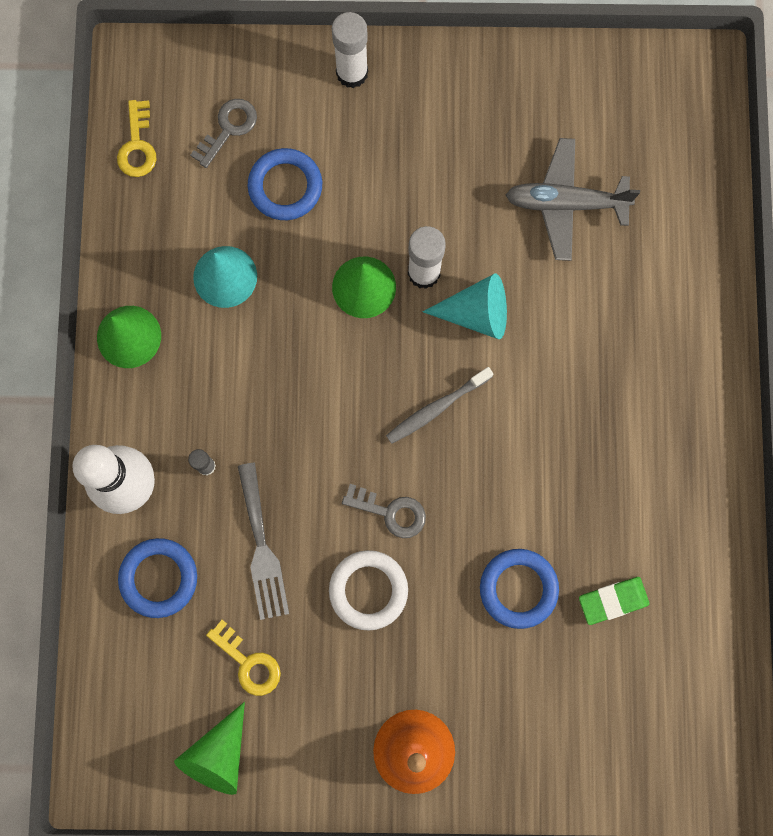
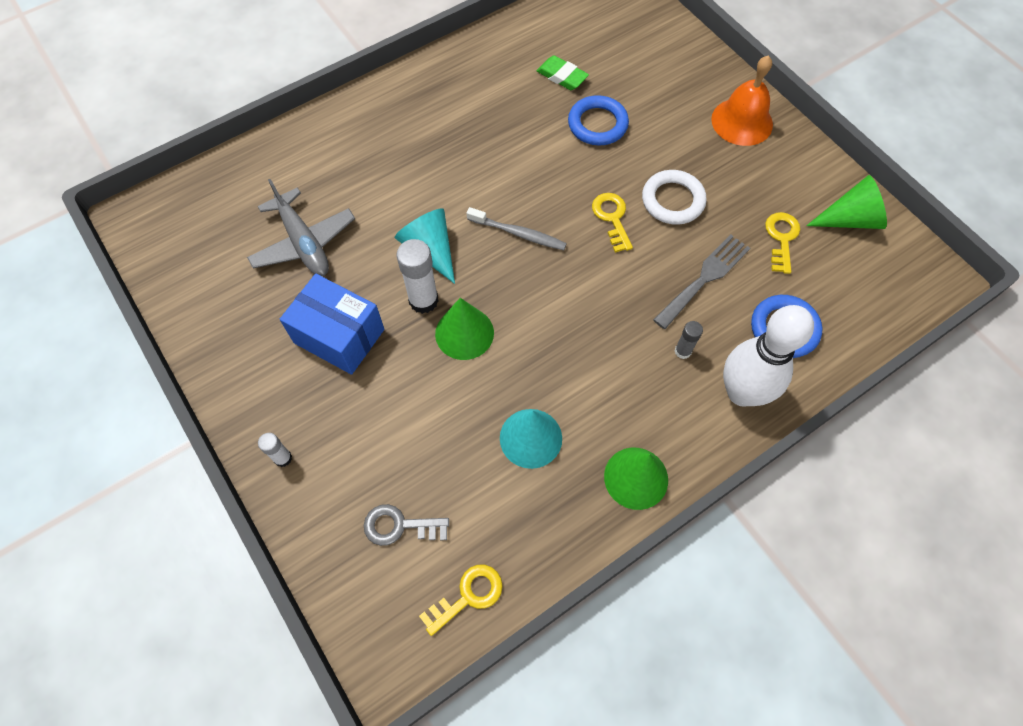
camera: 125 degrees left, 15 degrees down
(285, 186) = (421, 443): blue ring -> none
(352, 73) = (283, 458): white glue stick -> white glue stick, size x0.55
(390, 512) = (612, 218): grey key -> yellow key
(438, 179) = (339, 336): none -> blue box

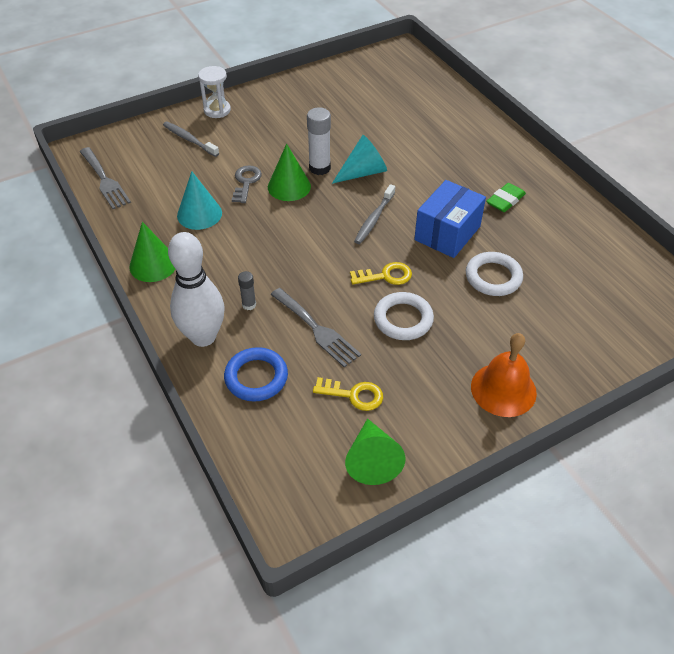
camera: 95 degrees right, 15 degrees down
(283, 458) = (217, 110): white glue stick -> white hourglass
(304, 242) = (375, 115): grey plane -> none
(339, 336) = (297, 131): blue box -> blue box (447, 233)
(361, 486) = (189, 140): none -> grey toothbrush
(399, 526) = (159, 154): grey key -> grey key (246, 182)
(468, 596) = (105, 180): yellow key -> grey fork
(562, 76) = (551, 258): green eraser -> green eraser (505, 200)
(597, 124) = (493, 277): blue ring -> white ring

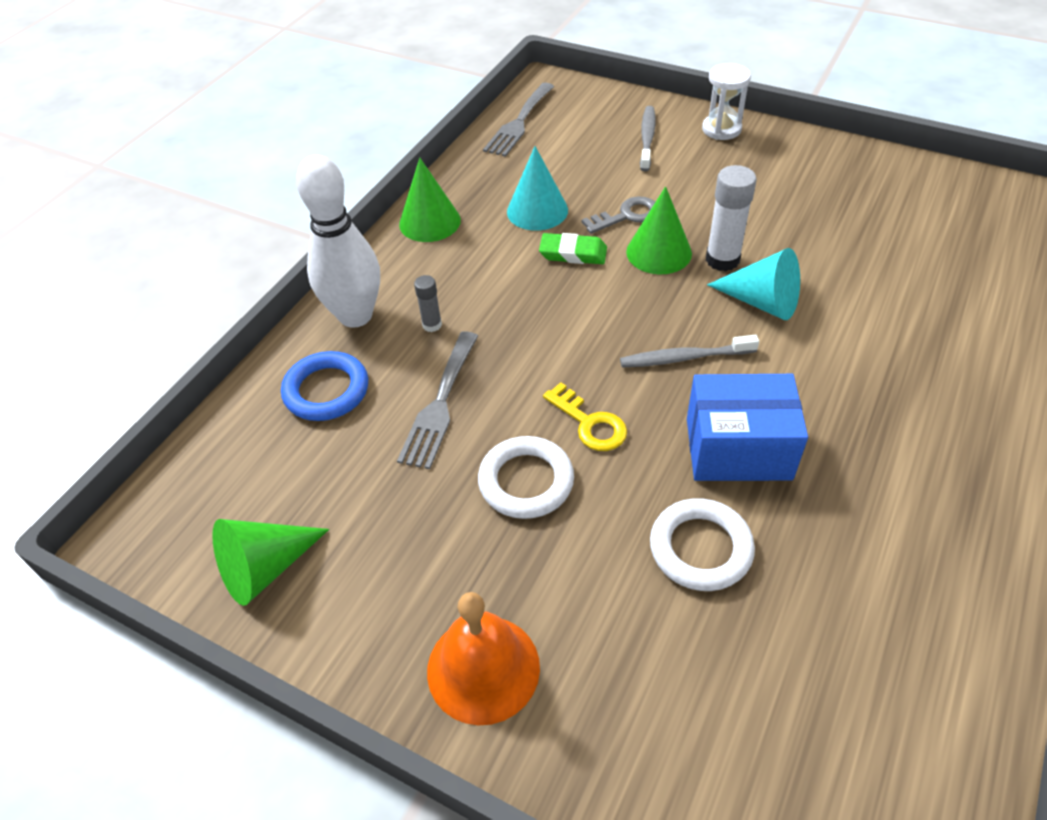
camera: 60 degrees right, 0 degrees up
(353, 395) = (358, 495): yellow key -> none
(505, 200) = (886, 485): green eraser -> green eraser (573, 253)

